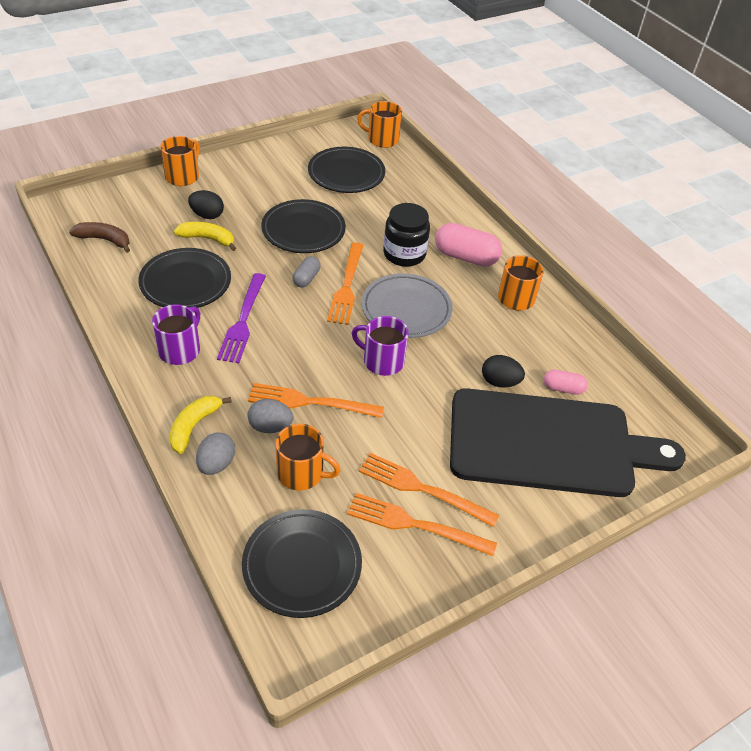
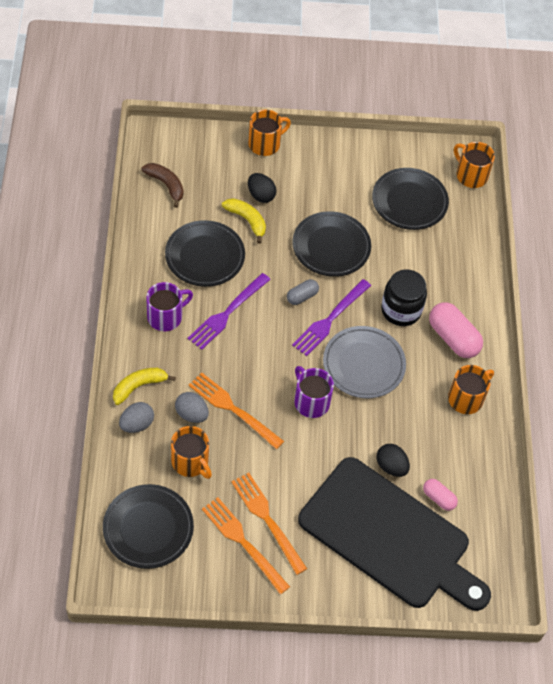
camera: 30 degrees right, 10 degrees up
(347, 286) = (330, 320): orange fork -> purple fork

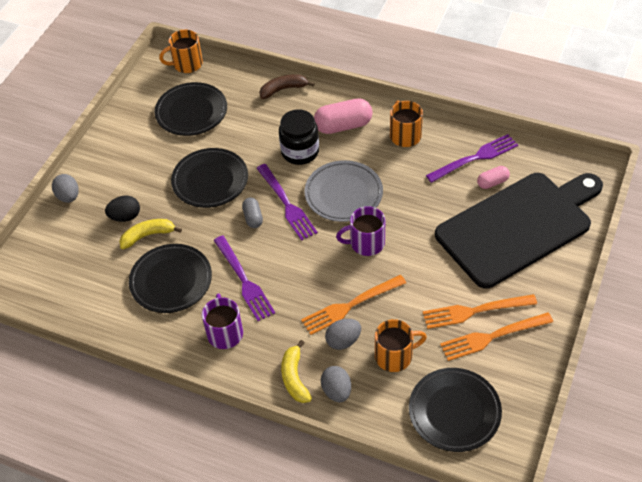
camera: 60 degrees left, 5 degrees down
(166, 185) = (70, 290): brown banana -> brown banana (283, 89)
(265, 144) = (68, 196): orange mug -> grey egg
(391, 466) = (451, 205): black egg -> none
(465, 474) = (475, 158): none -> purple fork

